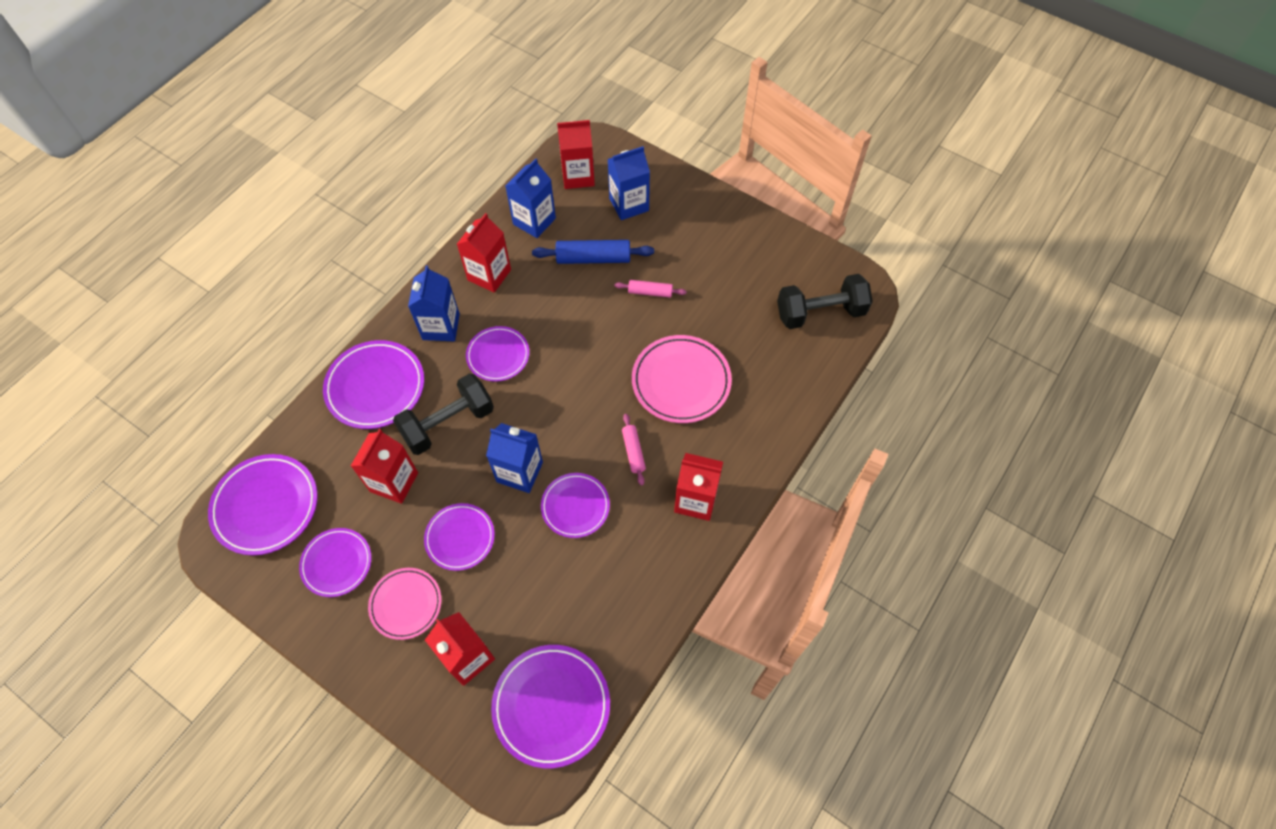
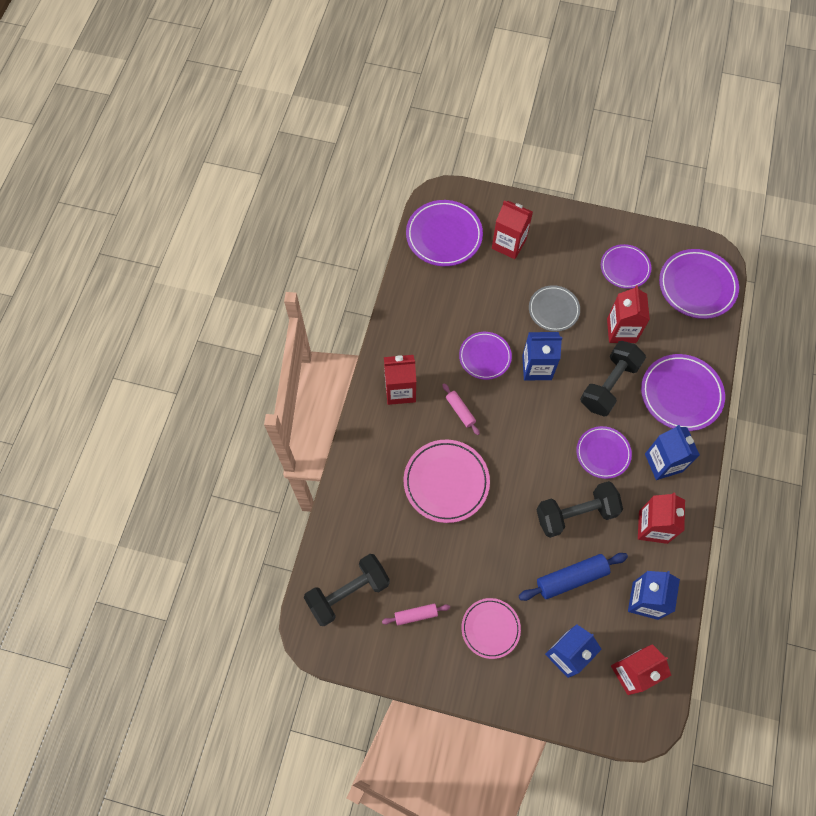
camera: 160 degrees right, 5 degrees up
(406, 604) = (565, 260): pink plate -> pink plate (490, 628)
(460, 538) = (553, 310): purple plate -> grey plate
(559, 309) = (575, 514): none -> black dumbbell
(650, 292) = (505, 560): pink rolling pin -> pink rolling pin (416, 615)

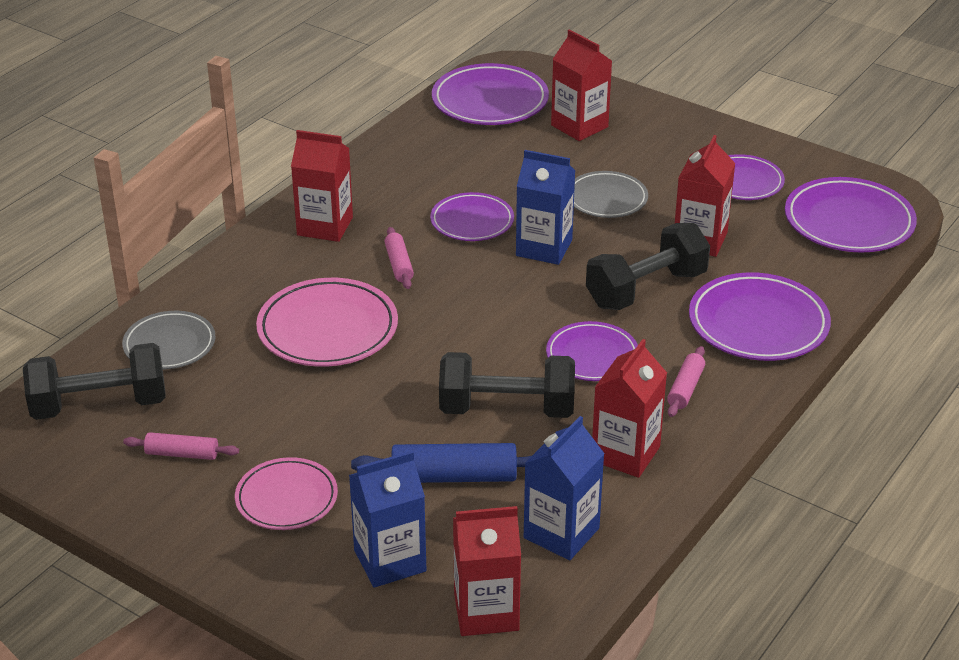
camera: 20 degrees right, 30 degrees down
(362, 528) = (169, 345): none -> grey plate
(663, 462) = (685, 388): blue carton -> pink rolling pin

